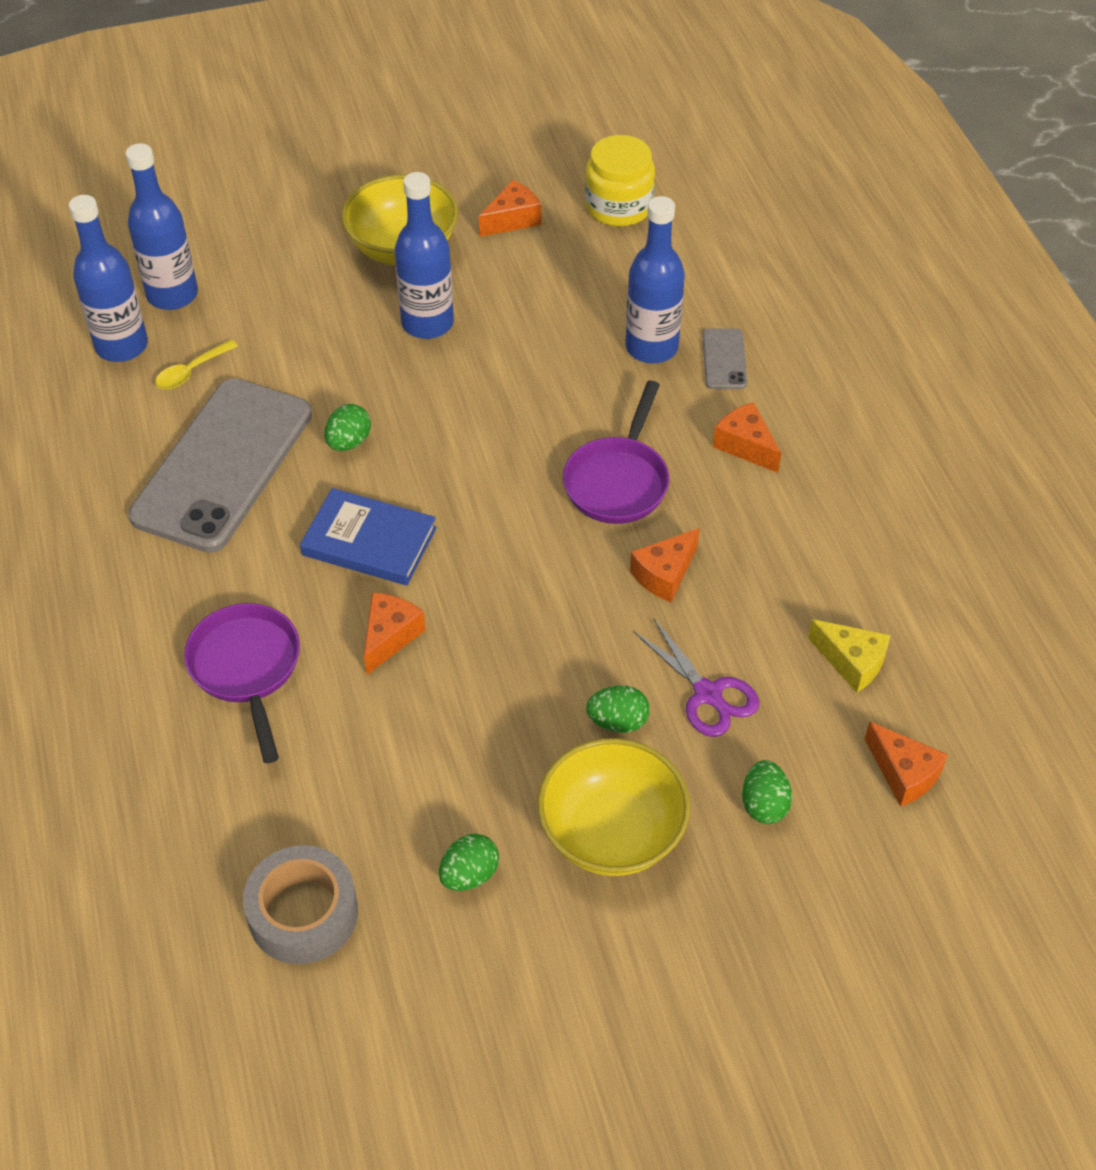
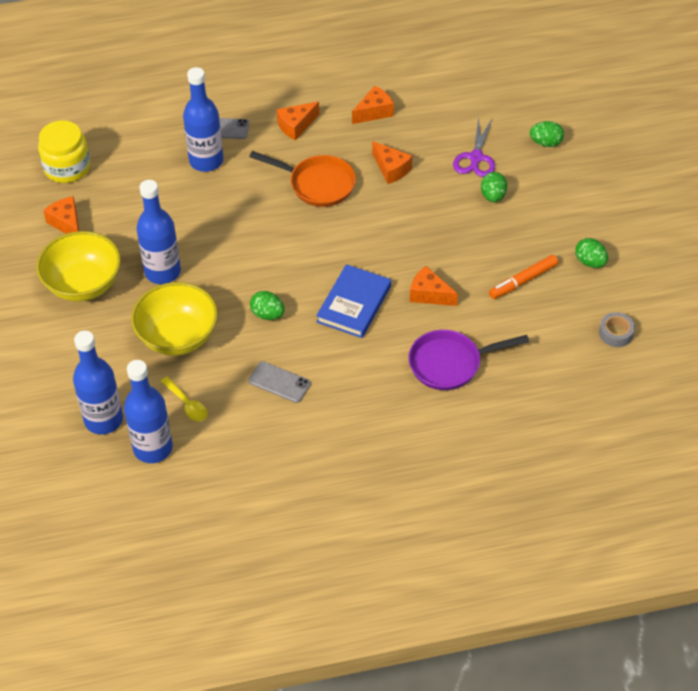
camera: 85 degrees left, 0 degrees up
(222, 465) = (279, 382): grey phone -> grey phone, size x0.41
(303, 913) = (616, 333): grey tape -> grey tape, size x0.56
(422, 769) = (523, 281): none -> orange marker
(612, 833) = (563, 203): yellow bowl -> yellow bowl (178, 337)
(618, 481) = (317, 184): purple pan -> orange pan
(708, 694) = (476, 158): purple scissors -> purple scissors turned 135 degrees clockwise
(851, 662) = (457, 100): yellow cheese -> none
(903, 774) = (527, 90): orange cheese -> orange cheese (374, 112)

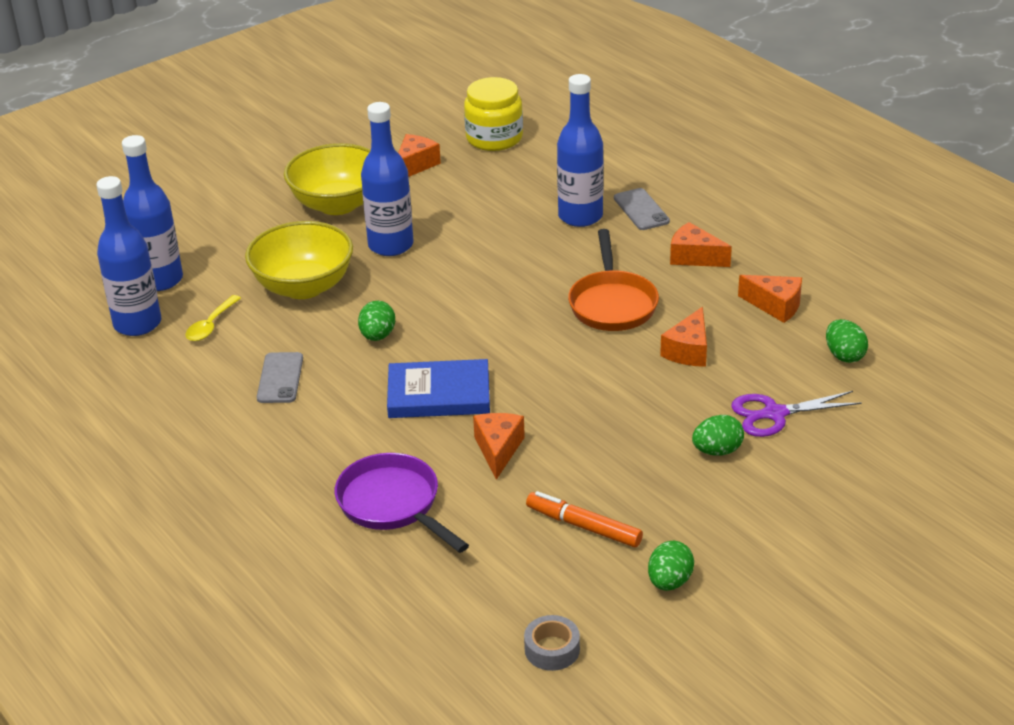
camera: 65 degrees right, 15 degrees down
(546, 143) = (864, 469): green egg -> green egg (844, 355)

